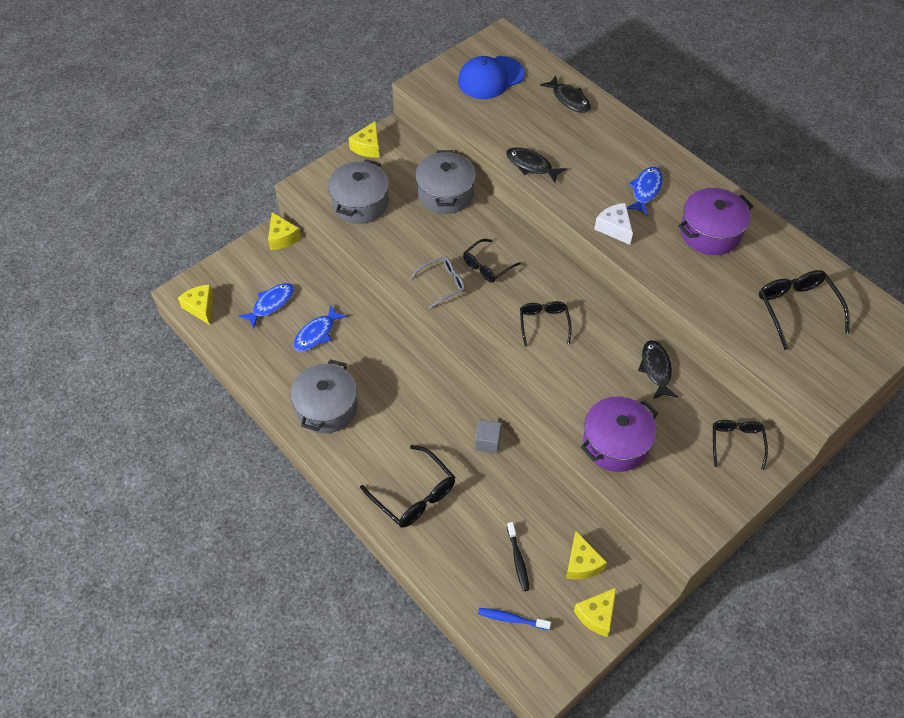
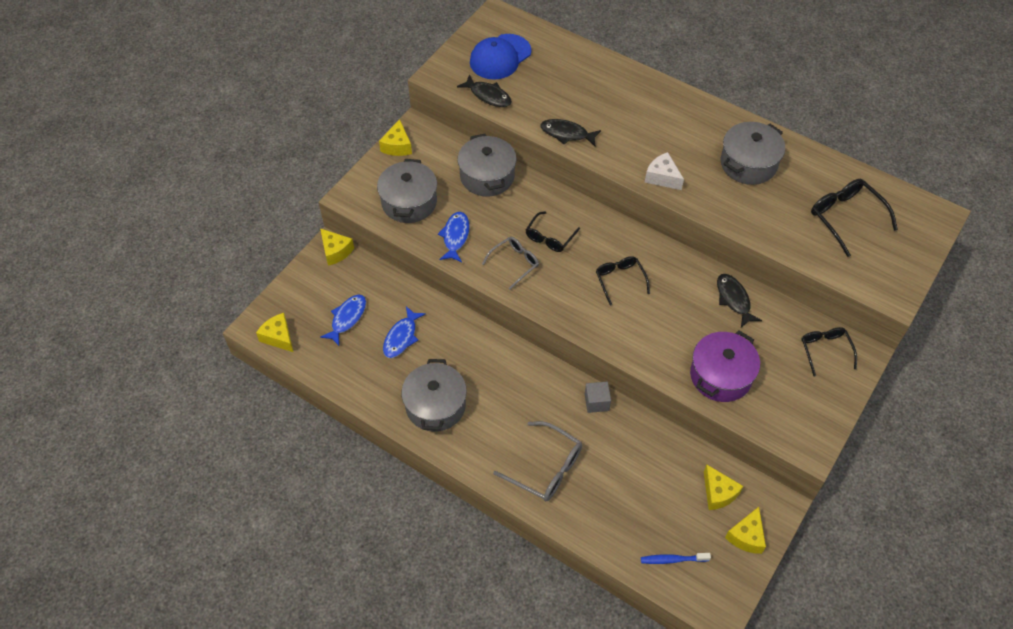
camera: 15 degrees left, 0 degrees up
(414, 495) = (546, 468): black glasses -> grey glasses
(518, 560) = (660, 504): black toothbrush -> none
(569, 99) = (580, 63): black fish -> black fish (488, 95)
(645, 190) = (678, 136): blue fish -> blue fish (455, 236)
(710, 232) = (748, 164): purple pot -> grey pot

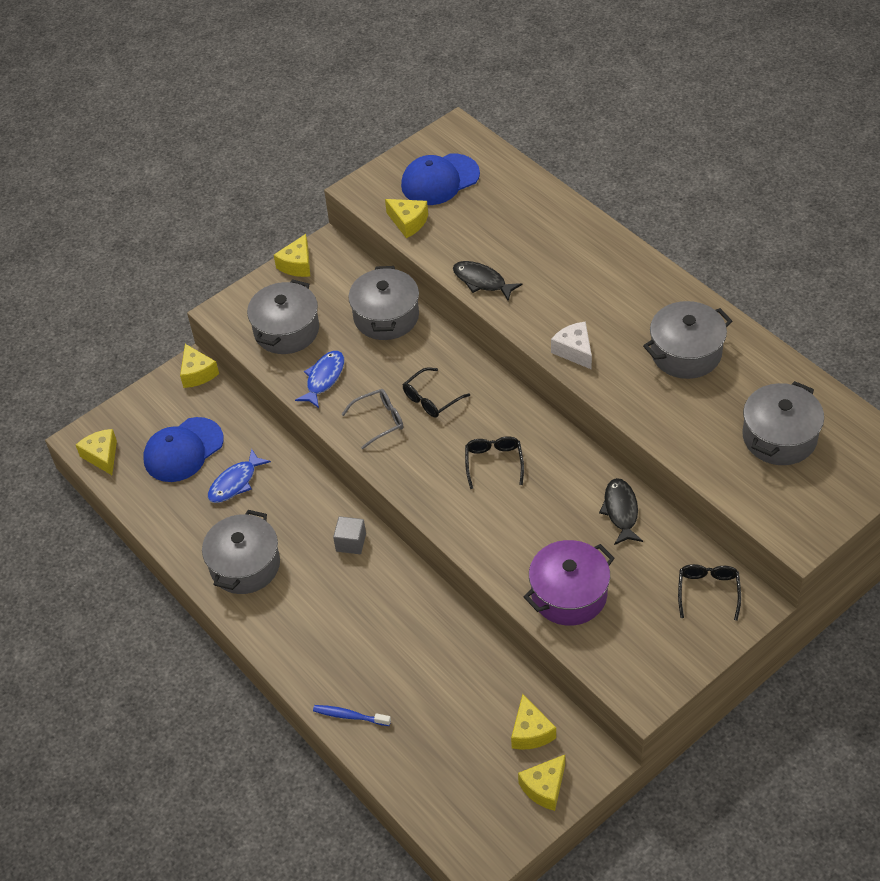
camera: 20 degrees right, 5 degrees down
(347, 318) = (183, 450): blue fish -> blue cap
(488, 95) = (408, 222): black fish -> yellow cheese
(546, 468) = (342, 660): grey glasses -> none
(596, 402) = (428, 600): grey cube -> grey cube (351, 542)
(672, 559) = (447, 793): blue toothbrush -> blue toothbrush (349, 716)
(845, 217) = (779, 437): black glasses -> grey pot

